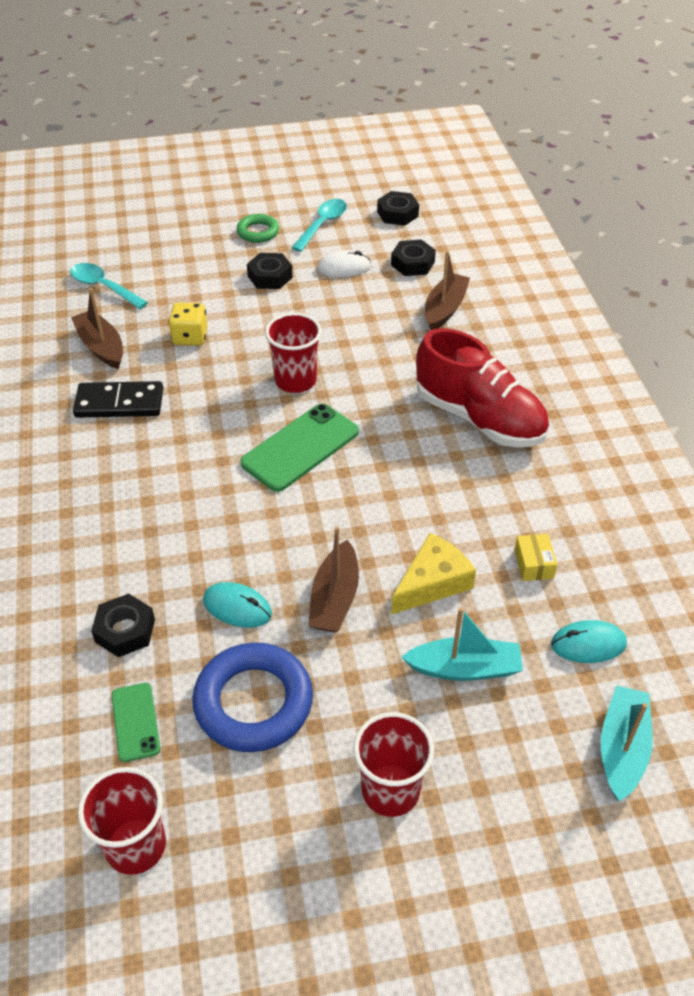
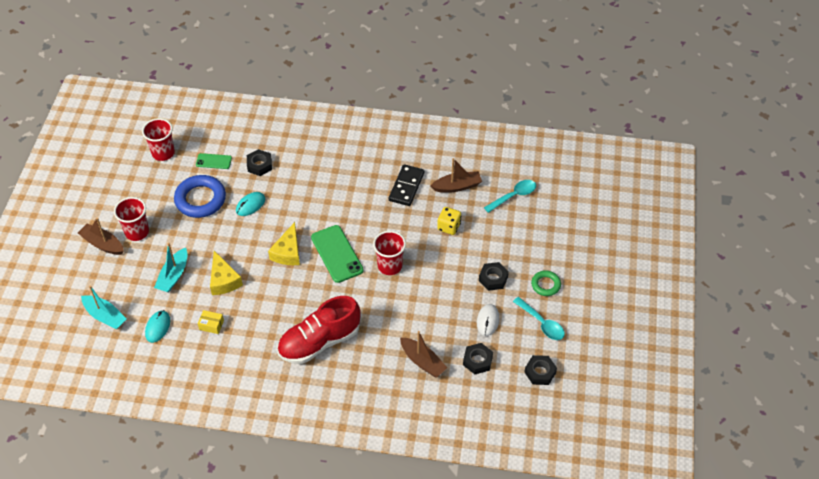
camera: 110 degrees right, 5 degrees up
(326, 512) = (288, 252): none -> yellow cheese
(334, 598) = (236, 241): brown boat -> brown boat (102, 244)

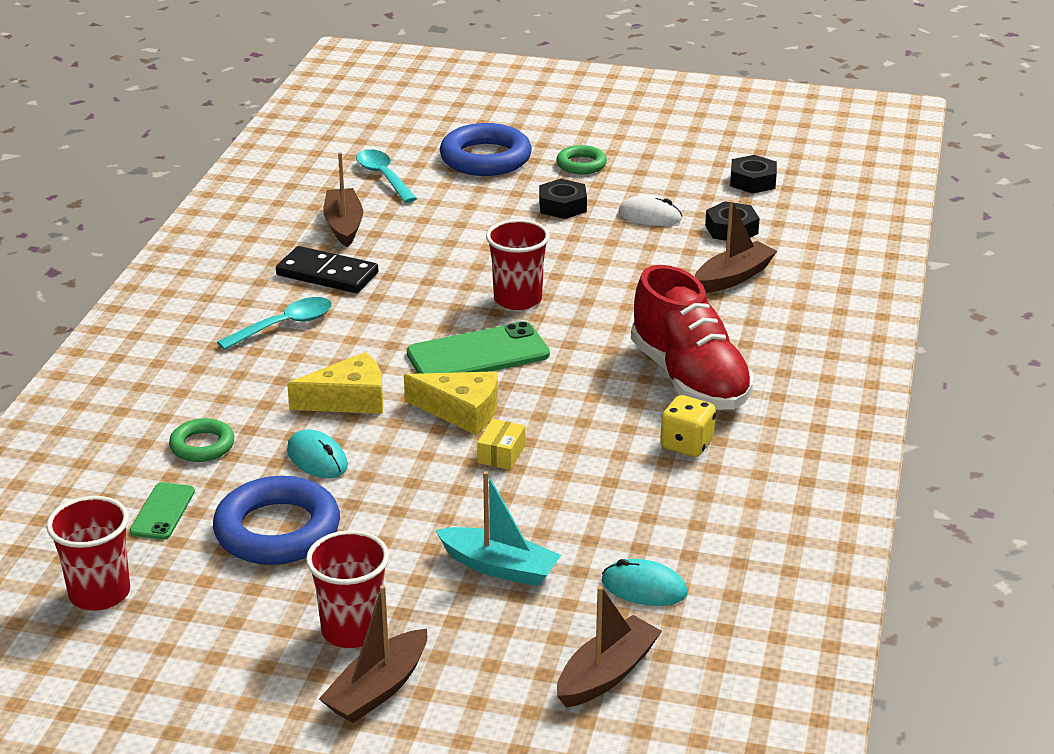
camera: 85 degrees left, 20 degrees down
(105, 316) = (606, 674): turquoise boat -> brown boat
(211, 325) = (642, 510): yellow box -> yellow box (501, 454)
(223, 280) = (523, 495): yellow cheese -> yellow cheese (349, 399)
(259, 165) = (202, 445): black nut -> green ring
(449, 227) = (438, 238): yellow dice -> yellow dice (686, 444)
(541, 323) = (658, 173): turquoise spoon -> turquoise spoon (284, 326)
(545, 239) = (485, 158): none -> blue ring

